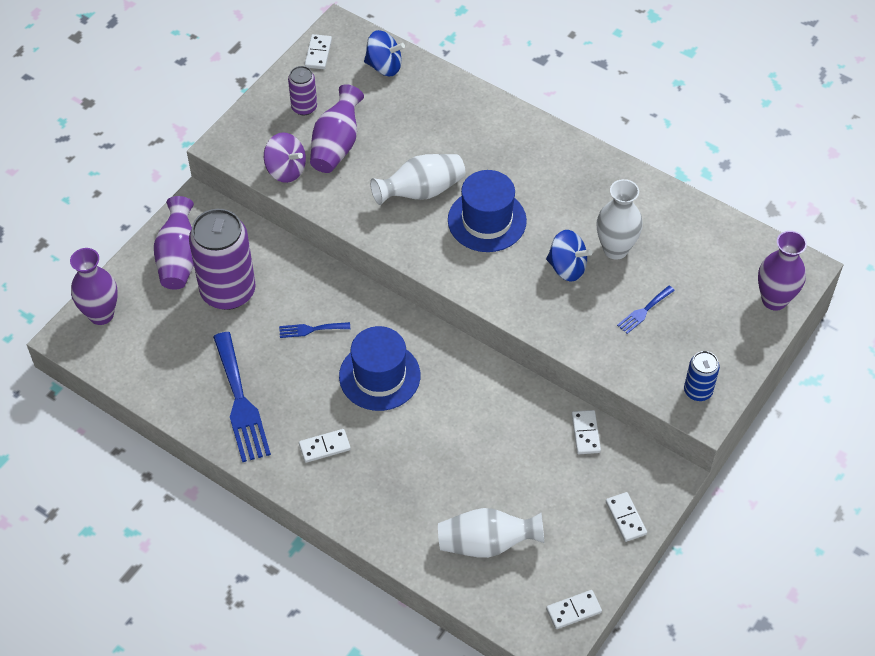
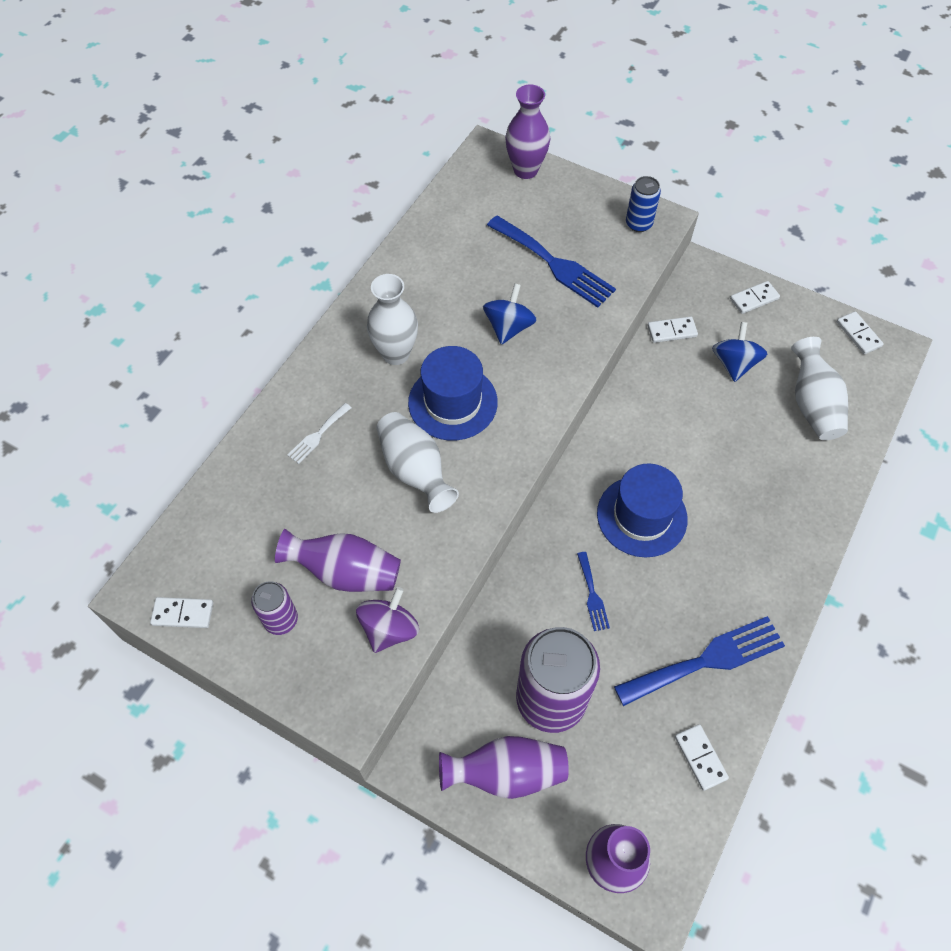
camera: 95 degrees left, 5 degrees up
(324, 447) = (743, 561): white domino -> white domino (700, 757)
(384, 66) = (211, 529): blue spinning top -> blue spinning top (734, 364)
(462, 129) = (318, 435): none -> white fork
(615, 249) = (480, 288): white vase -> white vase (396, 354)
(644, 311) = (554, 264): blue fork -> blue fork, size x2.06

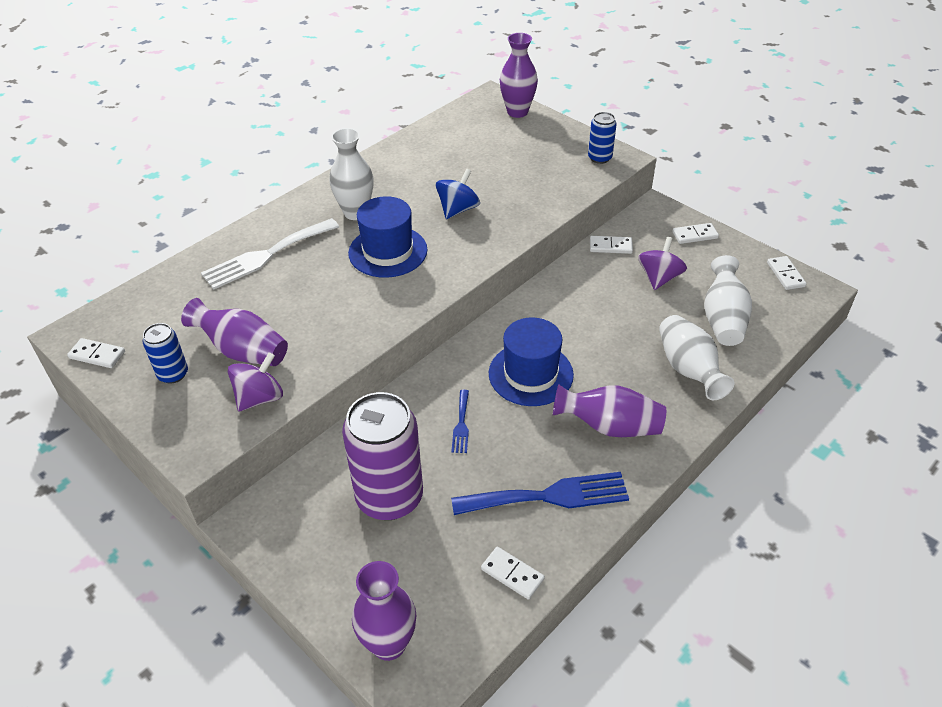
camera: 15 degrees right, 15 degrees down
(281, 620) = (173, 374): purple can -> blue can
(318, 435) = (266, 255): white fork -> white fork, size x2.06
(415, 470) = (334, 292): white vase -> white vase (688, 369)
(506, 773) = (324, 546): purple vase -> purple vase (610, 426)
(554, 264) = (515, 174): blue fork -> none
(700, 757) = (512, 574): white domino -> white domino turned 45 degrees counterclockwise
(734, 364) = (659, 278): blue spinning top -> purple spinning top

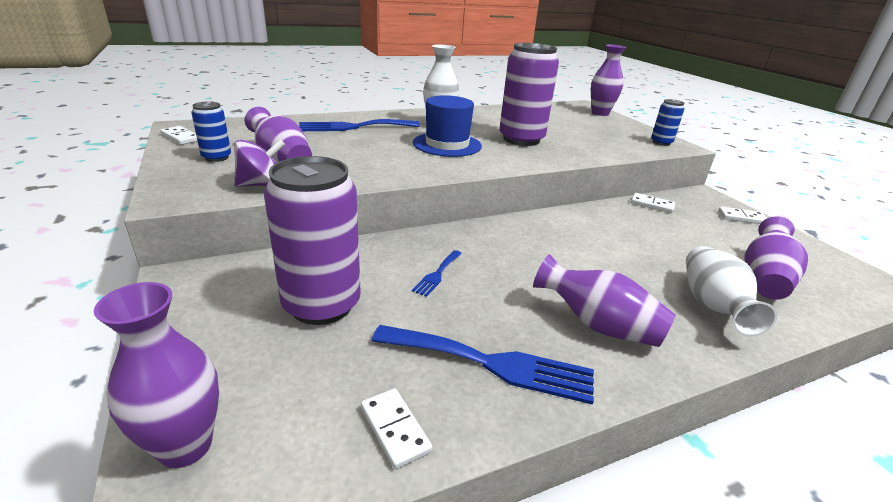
camera: 20 degrees right, 15 degrees down
(266, 255) = (354, 127): white fork -> blue fork
(458, 209) = (521, 139): blue spinning top -> purple can
(530, 374) = (531, 260): blue hat -> none
(659, 278) = (696, 234): purple spinning top -> none
(723, 319) = (764, 279): white vase -> purple vase
(785, 274) = (846, 266): white domino -> none

